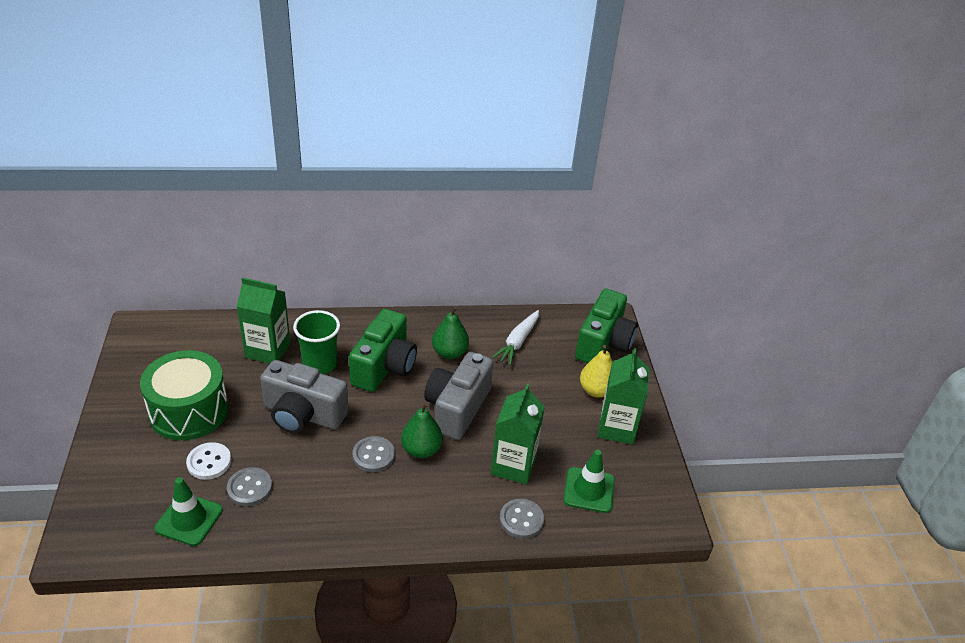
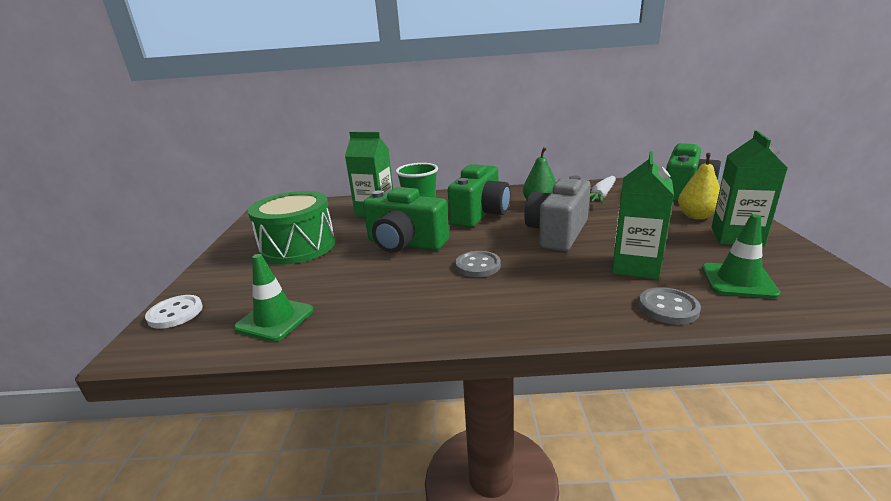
camera: 10 degrees right, 15 degrees down
(209, 462) = (308, 277): white button -> white button (175, 313)
(249, 488) = (346, 293): grey button -> none
(303, 415) = (405, 244): grey camera -> green camera
(421, 450) = (528, 260): green pear -> none

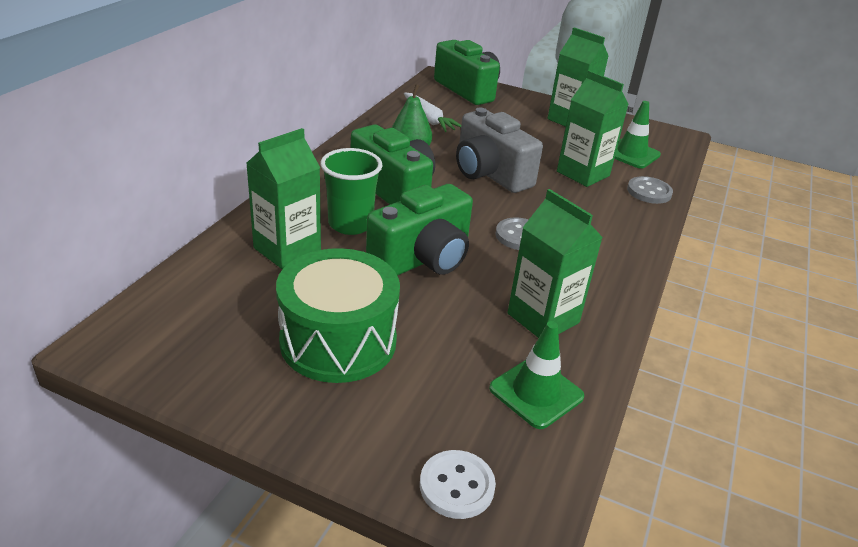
camera: 70 degrees left, 10 degrees up
(370, 301) = (543, 318): none -> green carton
(696, 216) = (521, 112): yellow pear -> none

